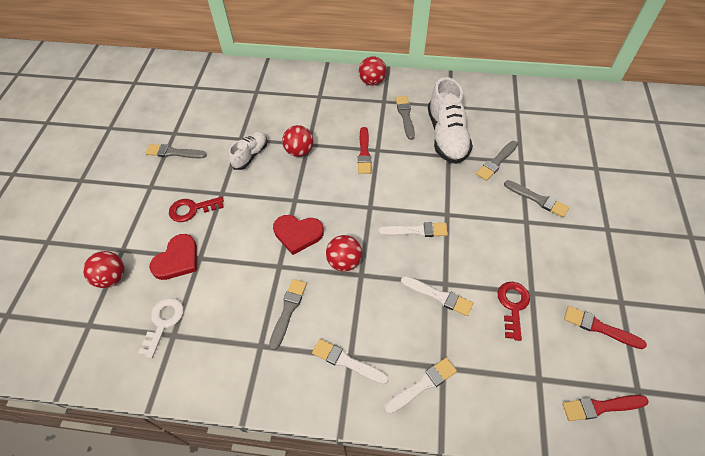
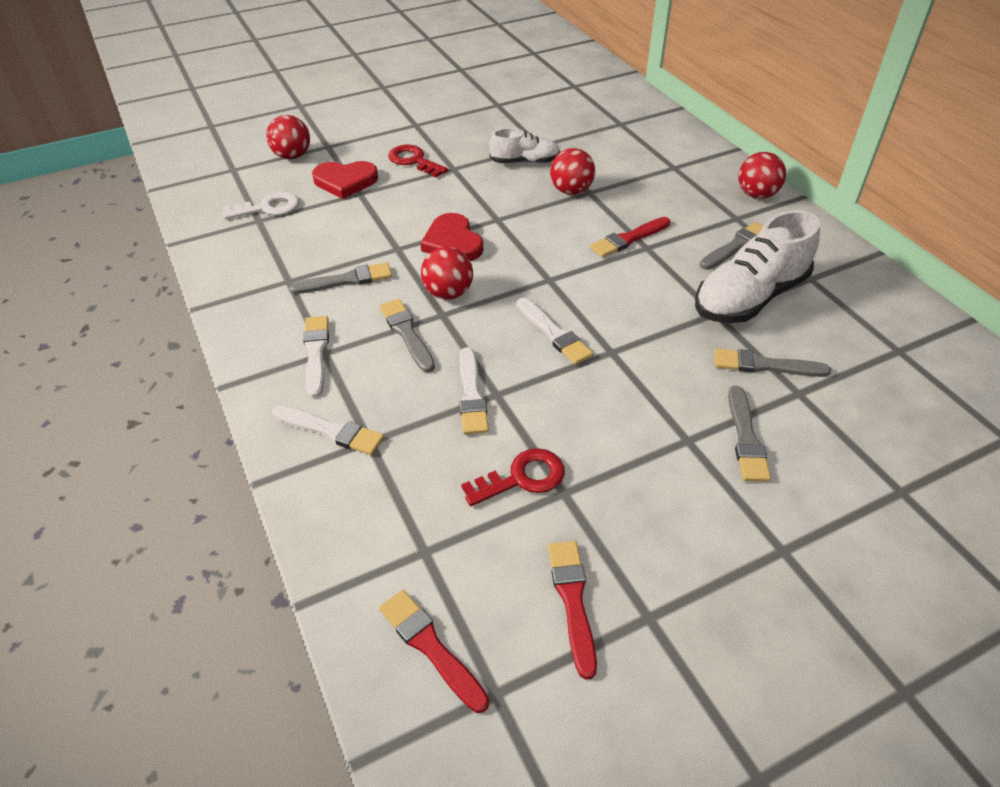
camera: 55 degrees right, 10 degrees down
(174, 152) = (472, 116): grey brush -> grey brush (407, 333)

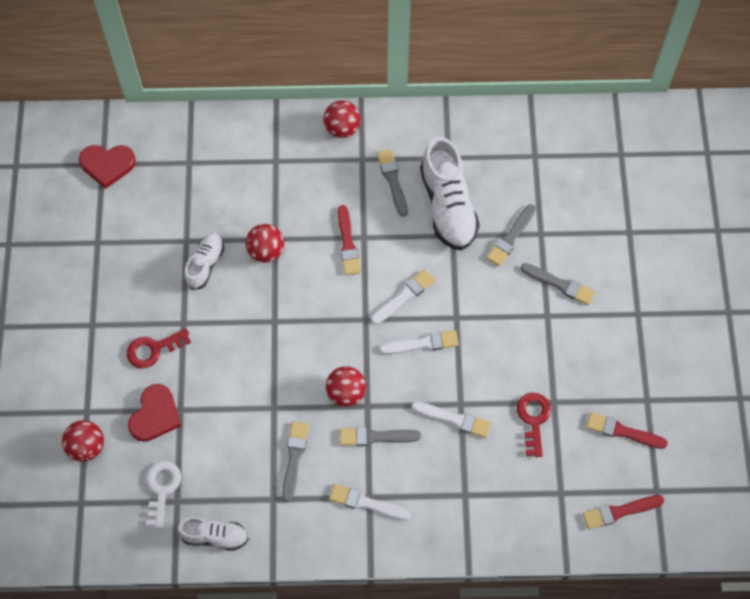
camera: 65 degrees left, 20 degrees up
(228, 255) = (214, 536): none -> white shoe
(331, 431) = (445, 515): white brush -> white brush (404, 296)
(453, 242) = (287, 365): red heart -> red heart (107, 165)

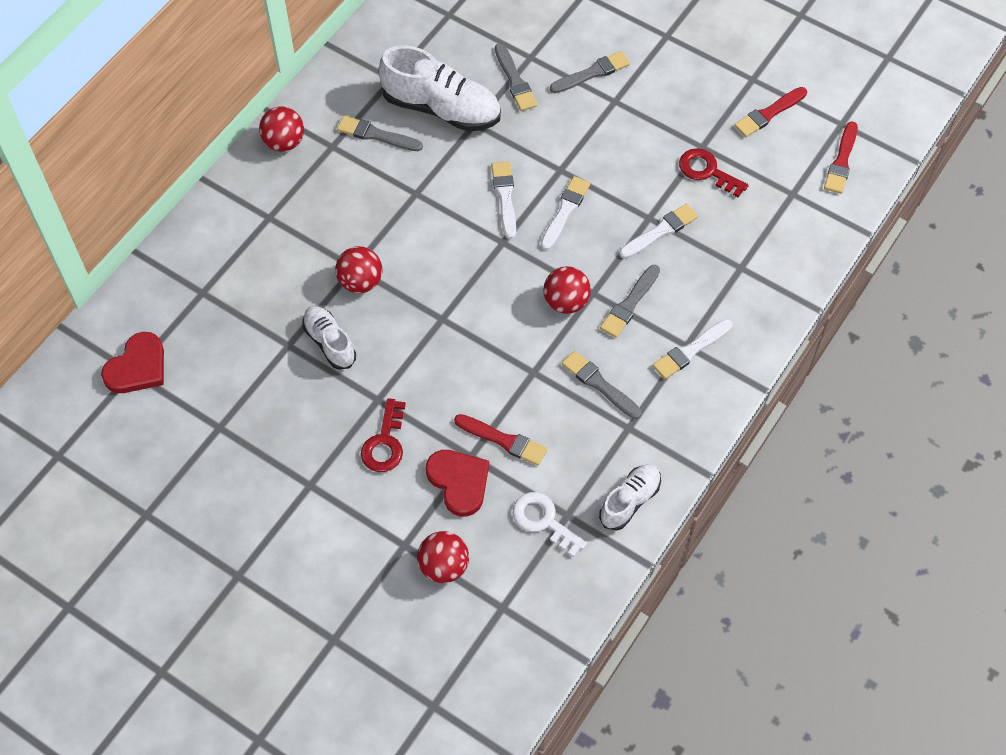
camera: 55 degrees left, 5 degrees down
(348, 244) = (412, 210): red brush -> red brush (503, 440)

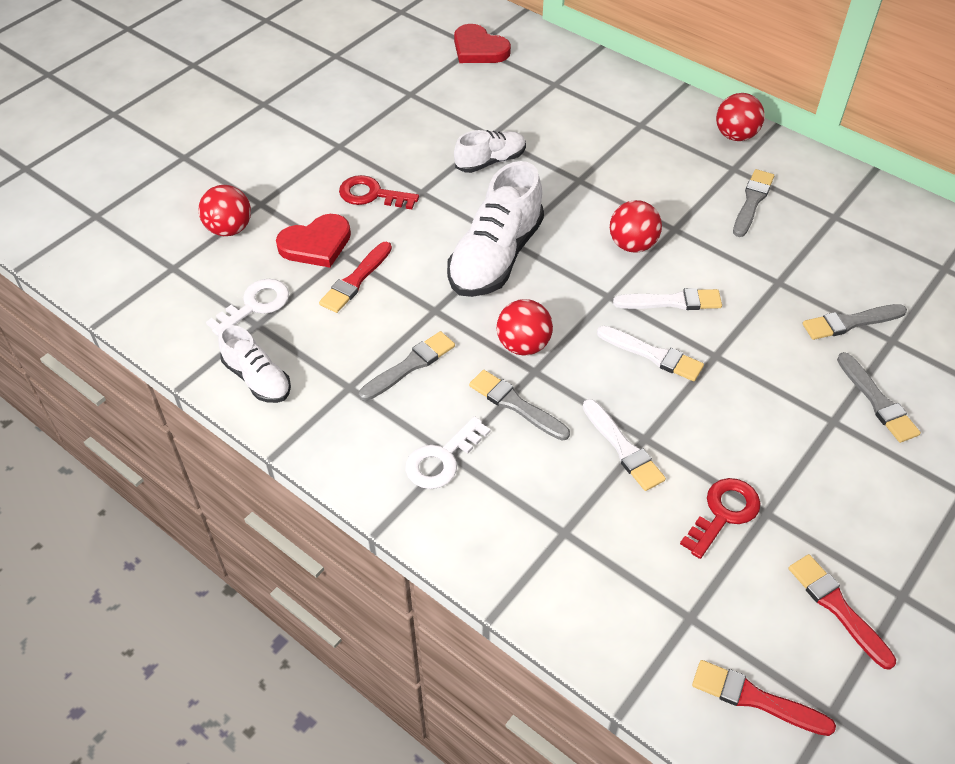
camera: 95 degrees right, 10 degrees down
(360, 282) = (560, 184): red ball -> red ball (632, 245)
(441, 108) = (797, 255): white shoe -> white shoe (495, 257)
(690, 351) = (442, 459): white brush -> white key

